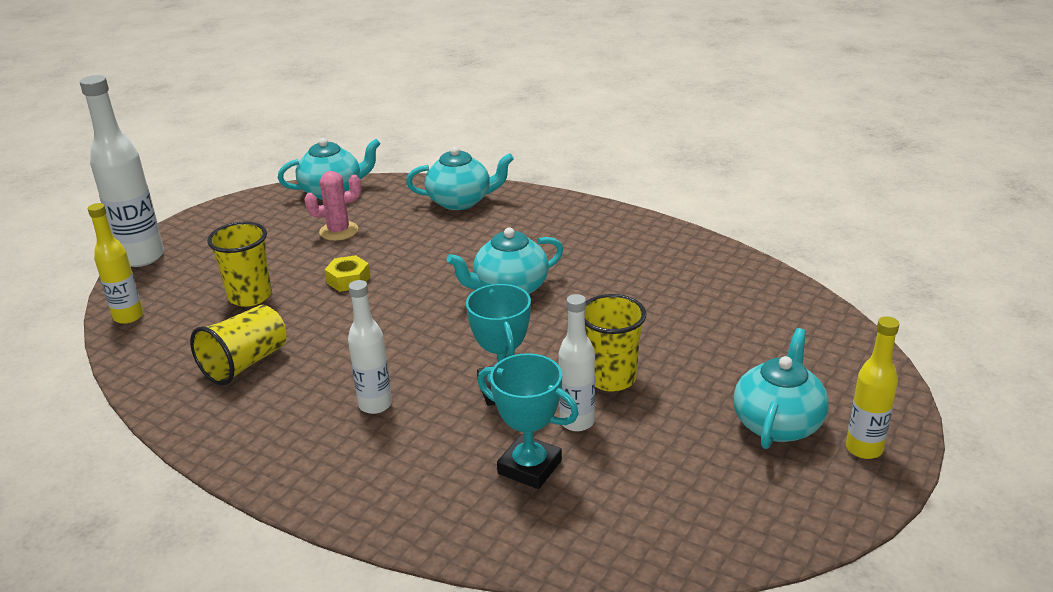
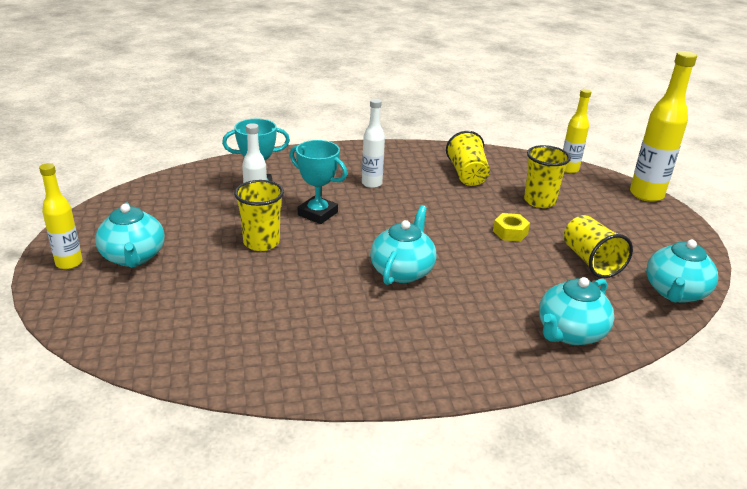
camera: 135 degrees right, 0 degrees up
(142, 257) = (646, 195): white bottle -> yellow bottle
(339, 231) = (591, 261): pink cactus -> yellow cup

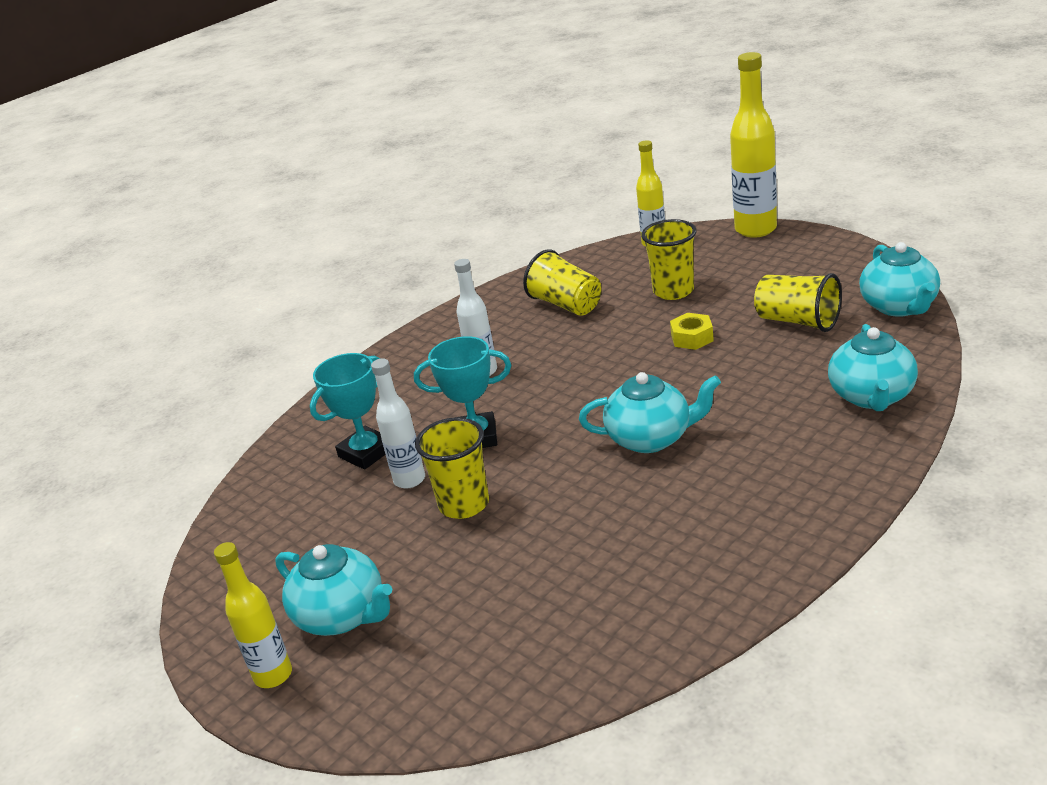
camera: 30 degrees left, 0 degrees up
(402, 271) = (651, 438): turquoise teapot -> turquoise teapot turned 105 degrees clockwise

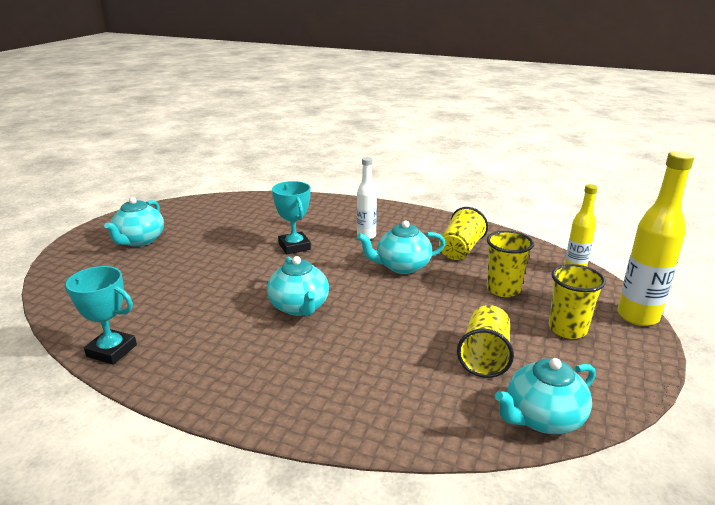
camera: 65 degrees right, 5 degrees down
(273, 675) = (101, 233): yellow bottle -> none
(366, 453) = (276, 219): turquoise trophy -> turquoise trophy (112, 351)
(409, 480) = (251, 235): white bottle -> none
(464, 504) = (228, 255): yellow cup -> yellow cup (567, 329)
(692, 338) = (436, 306): yellow nut -> none
(872, 396) = (374, 410): turquoise teapot -> turquoise teapot (402, 266)

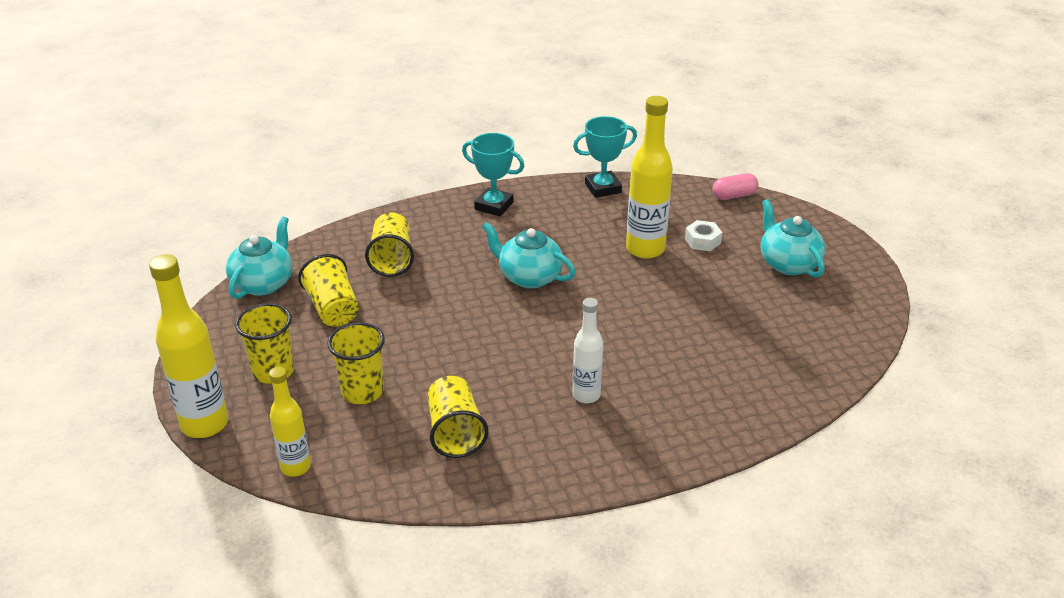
camera: 140 degrees right, 10 degrees up
(54, 291) = (734, 196): none -> pink capsule
(148, 274) = (702, 241): none -> white nut
(191, 286) = (645, 249): none -> yellow bottle
(294, 246) = (637, 336): turquoise trophy -> turquoise trophy (494, 206)
(389, 379) = (392, 259): none -> yellow cup
(402, 266) = (494, 369): turquoise teapot -> none

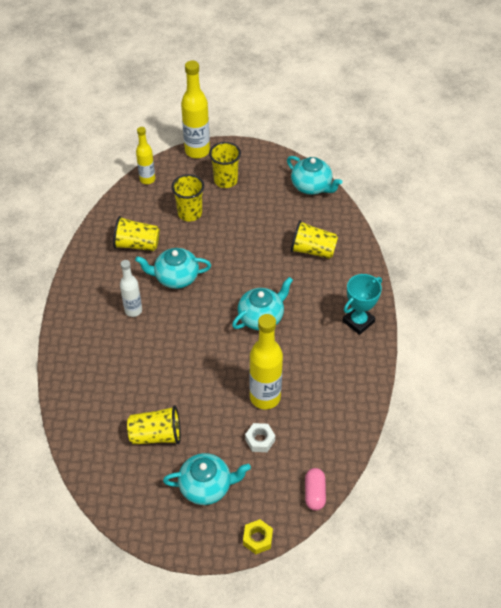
camera: 110 degrees right, 15 degrees up
(333, 309) = (271, 213): yellow cup -> yellow cup (156, 435)
(502, 370) = (176, 277): none -> turquoise teapot
(603, 188) = (359, 400): turquoise trophy -> none
(813, 219) = (257, 539): none -> yellow nut

